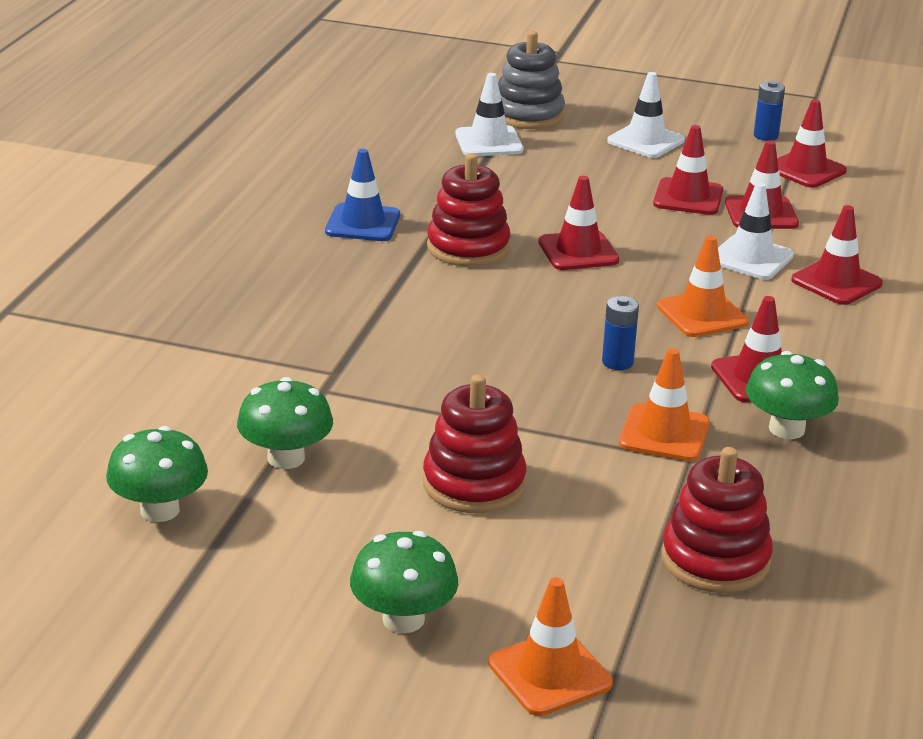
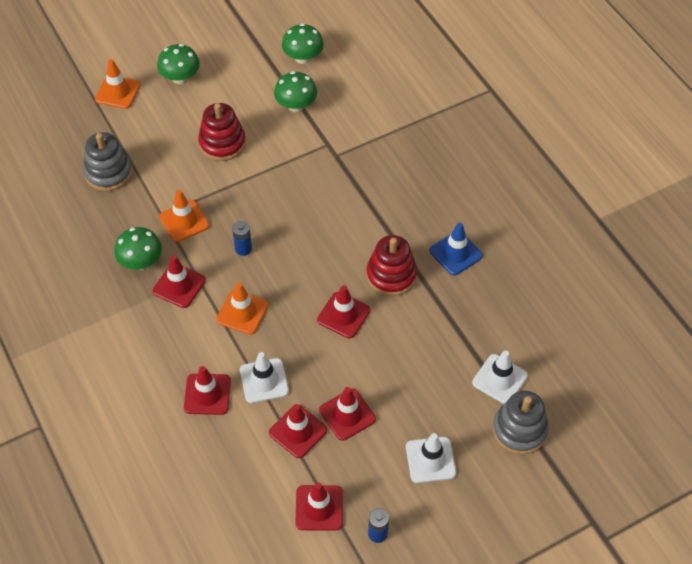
camera: 135 degrees right, 25 degrees up
(715, 560) = (108, 173): red stacking toy -> grey stacking toy

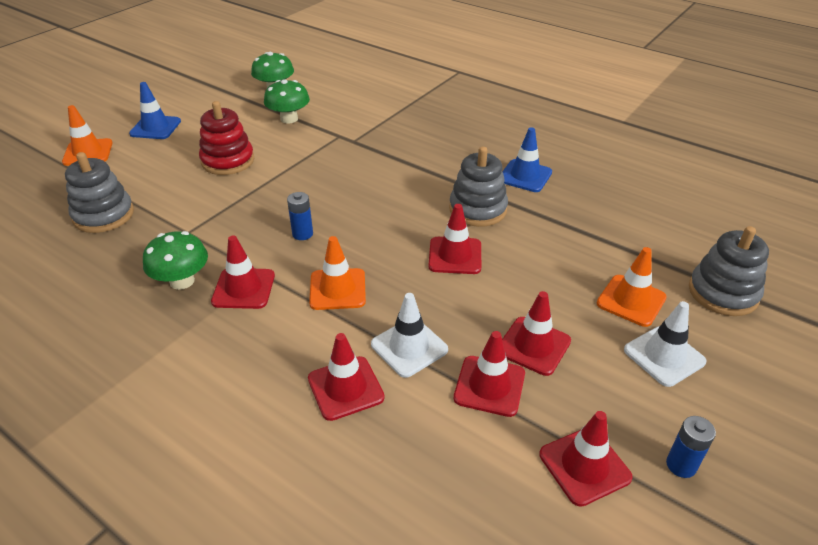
camera: 25 degrees left, 15 degrees down
(180, 78) = (155, 128): green mushroom -> blue traffic cone
(184, 221) = (218, 230): orange traffic cone -> orange traffic cone (631, 300)
(391, 275) = (477, 209): red stacking toy -> grey stacking toy
(499, 379) = (659, 257): white traffic cone -> none

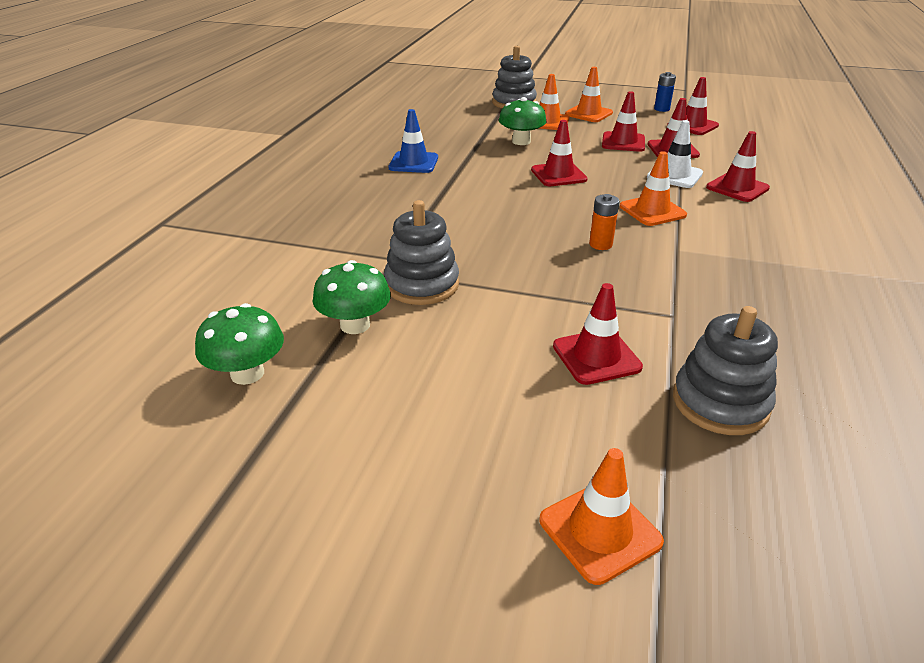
camera: 110 degrees left, 5 degrees down
(155, 128) = (456, 474): blue traffic cone -> none
(182, 281) = (740, 289): green mushroom -> green mushroom (521, 141)
(228, 161) = (506, 341): red stacking toy -> none
(243, 289) = (705, 252): red traffic cone -> red traffic cone (596, 357)
(302, 234) = (600, 244): blue battery -> orange battery
(477, 209) = (484, 175): grey stacking toy -> grey stacking toy (422, 285)
(664, 356) = (588, 114): white traffic cone -> orange traffic cone

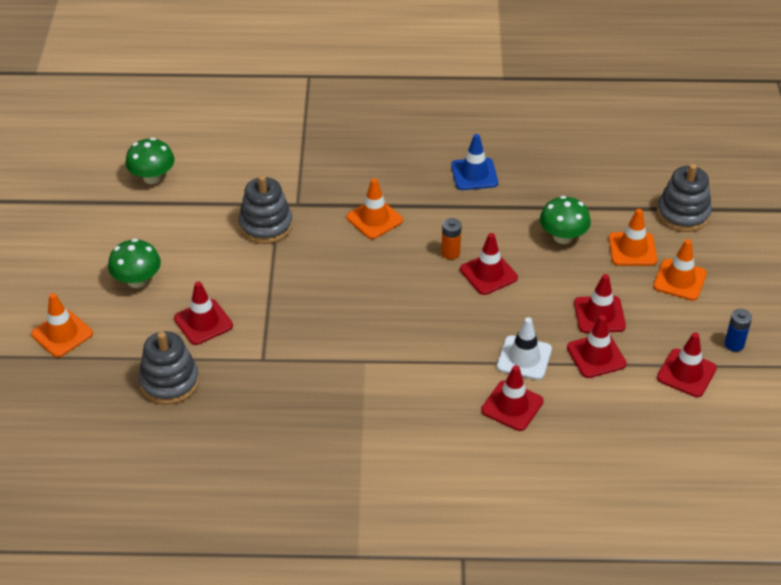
camera: 75 degrees right, 10 degrees up
(355, 325) = (209, 206): green mushroom -> green mushroom (137, 280)
(600, 244) = (357, 313): orange battery -> orange battery (450, 253)
(652, 211) = (433, 343): orange traffic cone -> orange traffic cone (374, 219)

